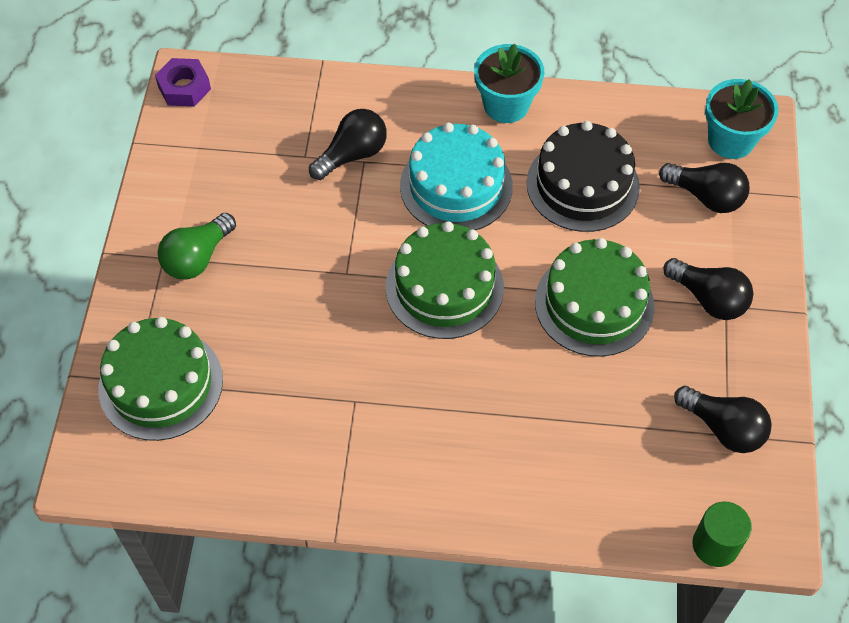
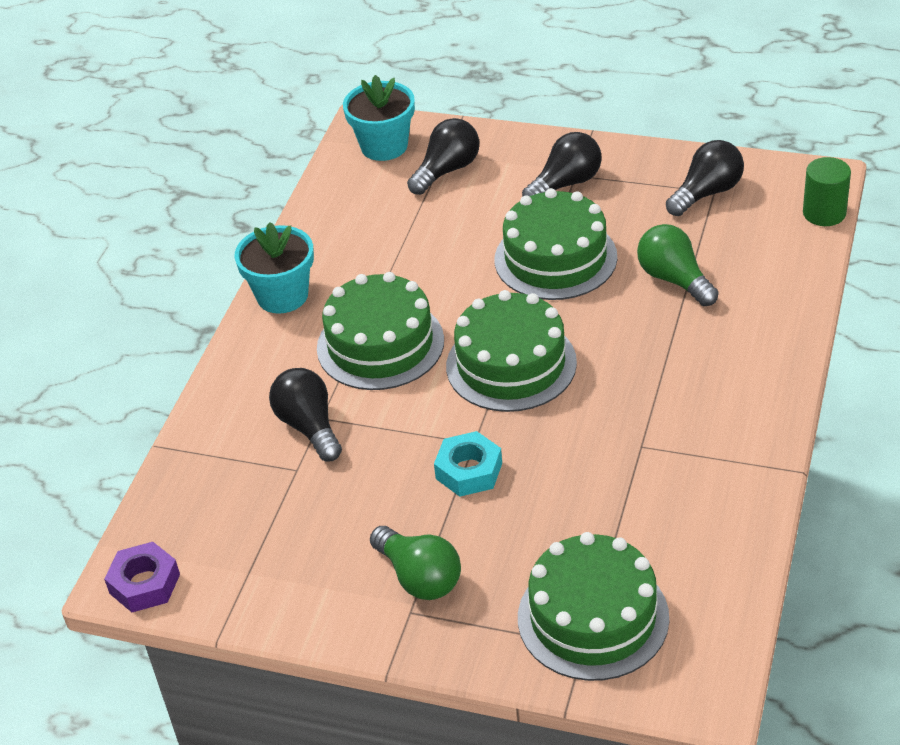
camera: 75 degrees left, 15 degrees down
(313, 274) = (469, 471): none -> turquoise nut
(456, 186) = (380, 344): turquoise cake -> green cake
(582, 185) = (408, 250): black cake -> none
(582, 409) = (674, 279): none -> green light bulb

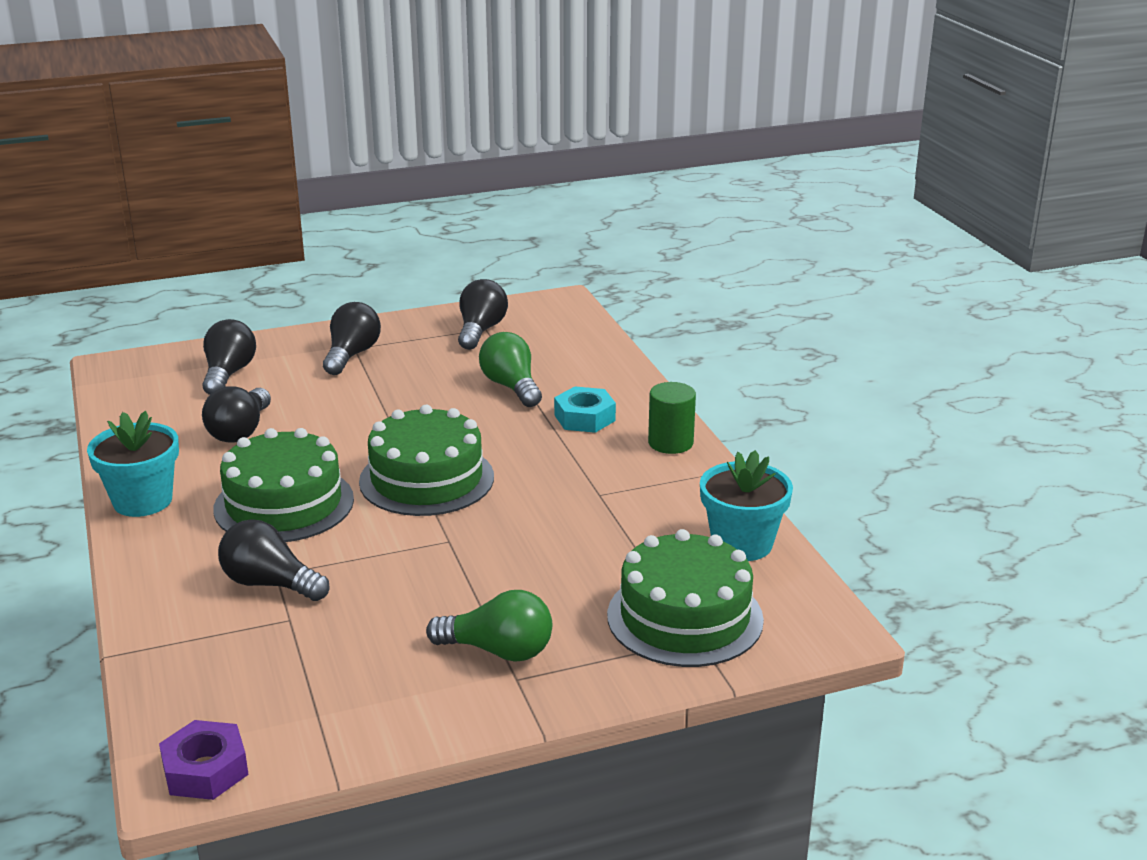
camera: 40 degrees left, 15 degrees down
(384, 146) = (147, 374): turquoise flower pot -> turquoise flower pot (742, 544)
(407, 245) = (240, 431): none -> black light bulb
(469, 471) = (465, 561): turquoise nut -> turquoise nut (584, 418)
(555, 258) = (393, 402): green cake -> none
(674, 279) = (511, 387): green light bulb -> green light bulb turned 45 degrees clockwise
(824, 213) = (587, 319): green cylinder -> green cylinder (670, 443)

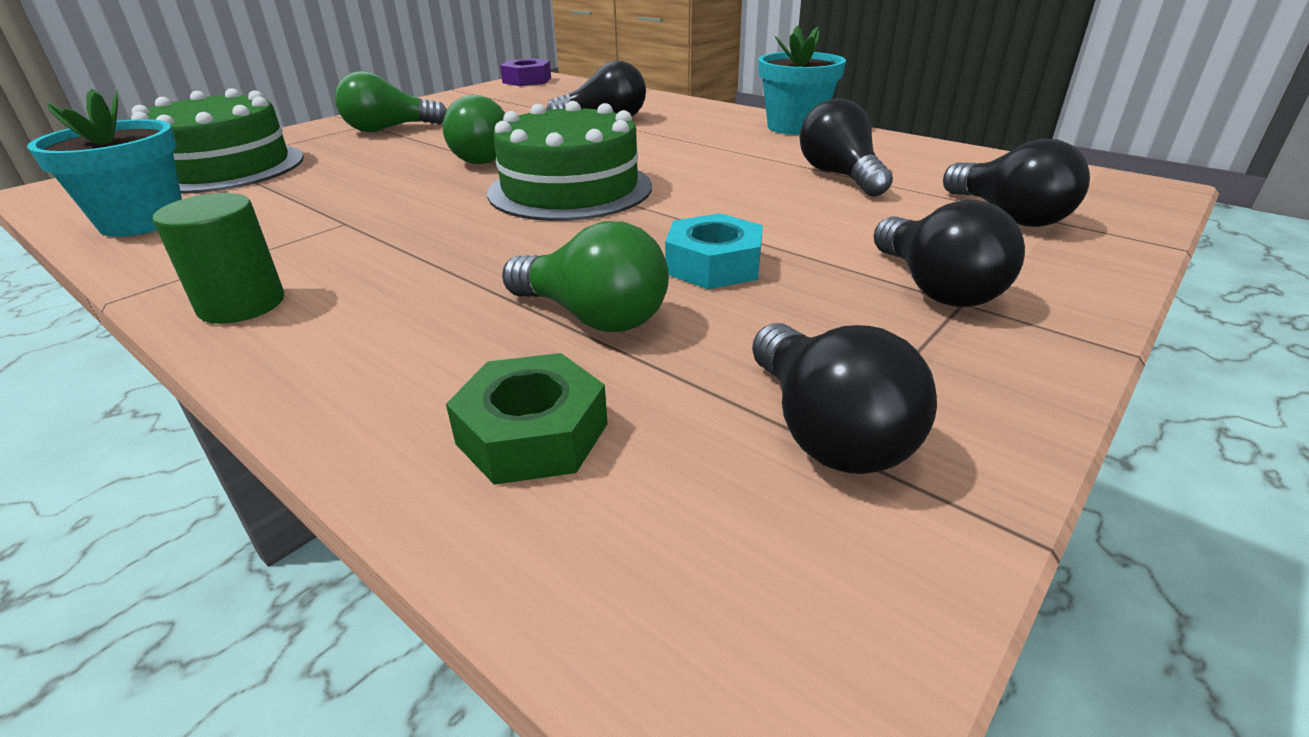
camera: 150 degrees right, 5 degrees up
(284, 504) = (678, 148): green cake -> none
(450, 549) = (482, 157): none -> green light bulb
(572, 355) = (532, 433): none -> green nut
(584, 418) = (416, 302): turquoise nut -> turquoise nut (713, 265)

